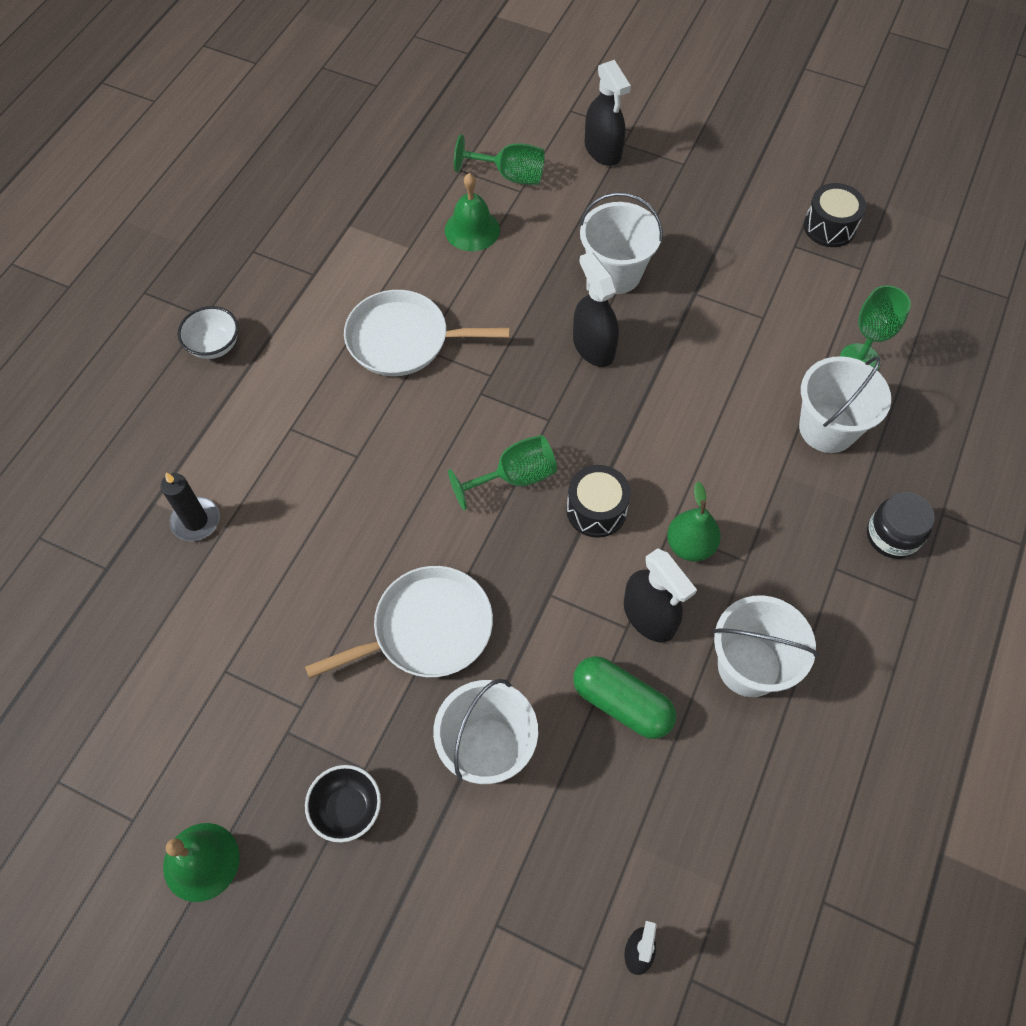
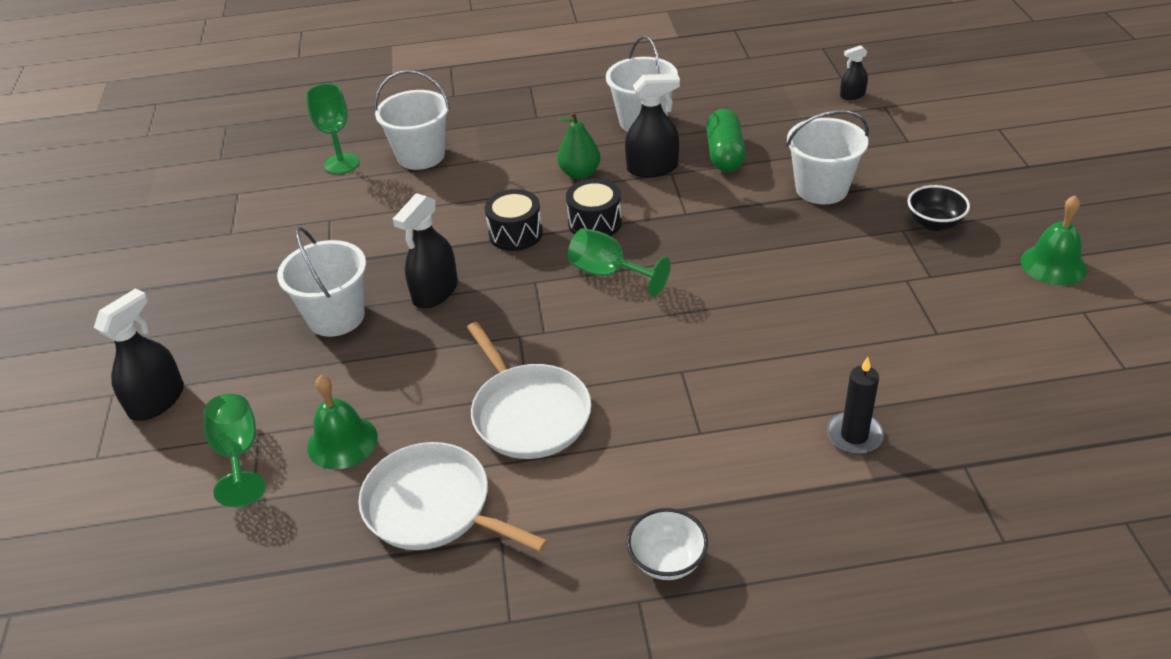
camera: 120 degrees left, 20 degrees down
(427, 629) = (778, 253): white pan -> white pan (433, 506)
(649, 616) = (652, 168): black spray bottle -> black spray bottle turned 60 degrees clockwise
(829, 227) = (195, 223): black drum -> black drum (515, 233)
(892, 536) = (489, 106): black jar -> none

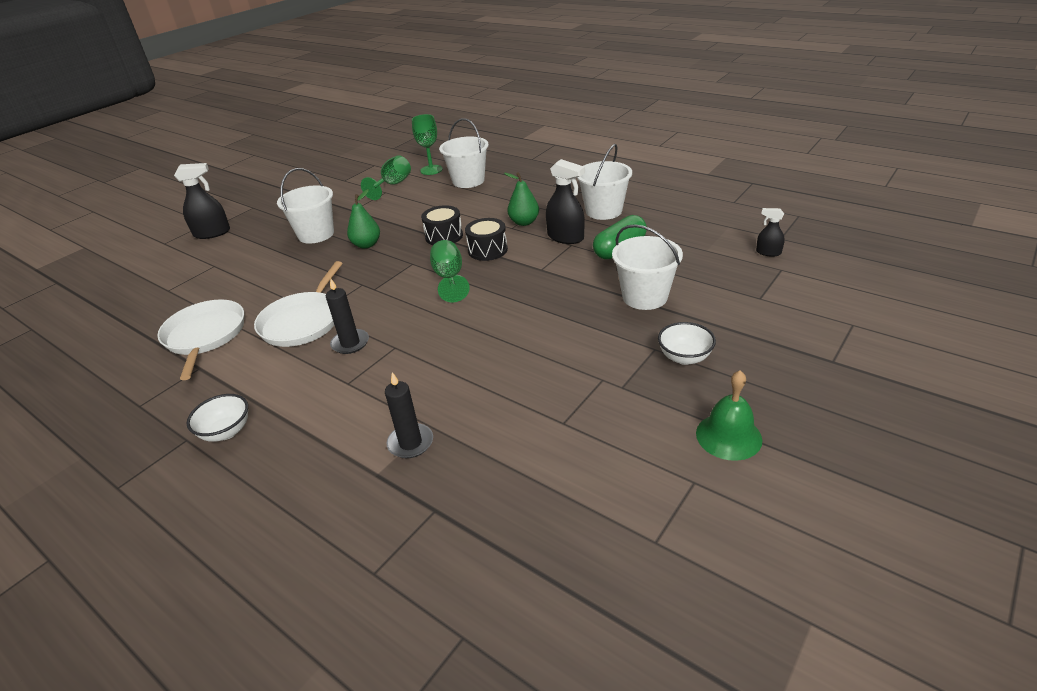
camera: 45 degrees right, 5 degrees down
(238, 453) = (196, 269): green goblet -> green goblet (393, 185)
(342, 442) = (228, 287): green bell -> none
(435, 292) = (366, 245): black spray bottle -> green pear
(628, 398) = (350, 343): none -> black candle
(934, 223) = (684, 357): black bowl -> white bowl

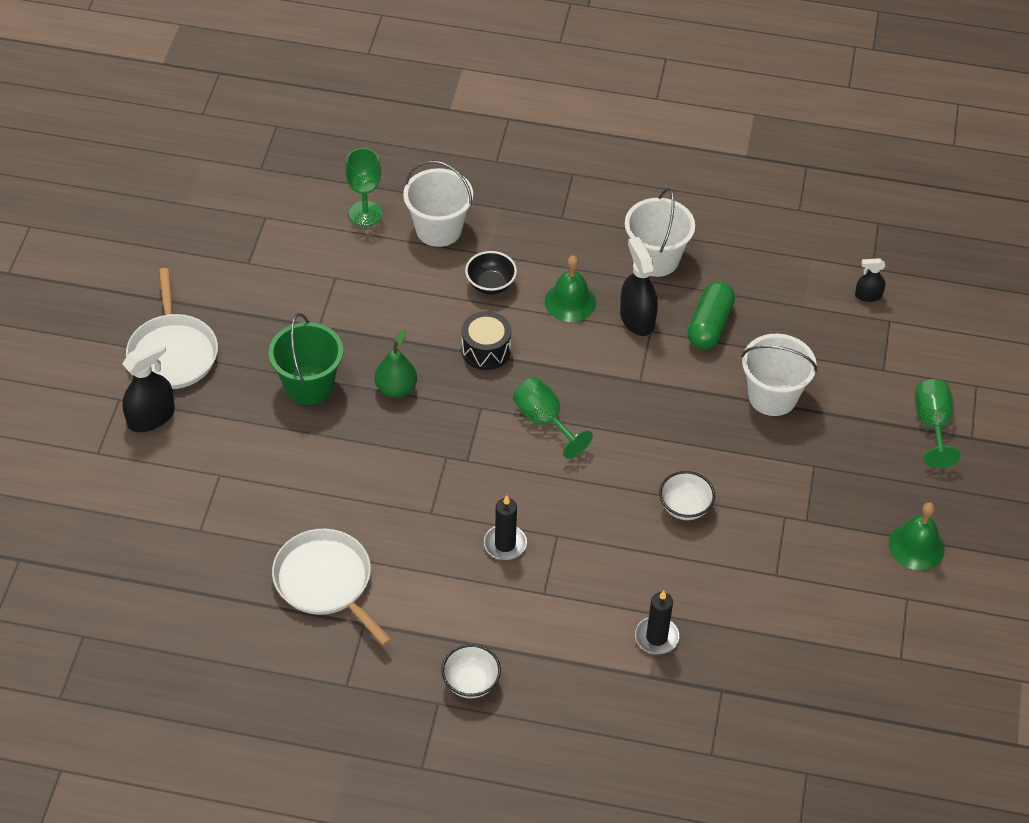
camera: 30 degrees left, 15 degrees up
(303, 321) = (424, 530): white pan -> white pan (173, 352)
(316, 234) = (309, 385): white bucket -> green bucket
(393, 185) = (334, 259): green goblet -> green goblet (932, 425)
(477, 207) = (490, 284): none -> black bowl
(487, 250) = (558, 363): black drum -> none
(524, 222) = (570, 302): green pear -> green bell
(565, 237) = (637, 319): black spray bottle -> black spray bottle turned 120 degrees counterclockwise
(684, 357) = (845, 469): white bowl -> white bowl (685, 507)

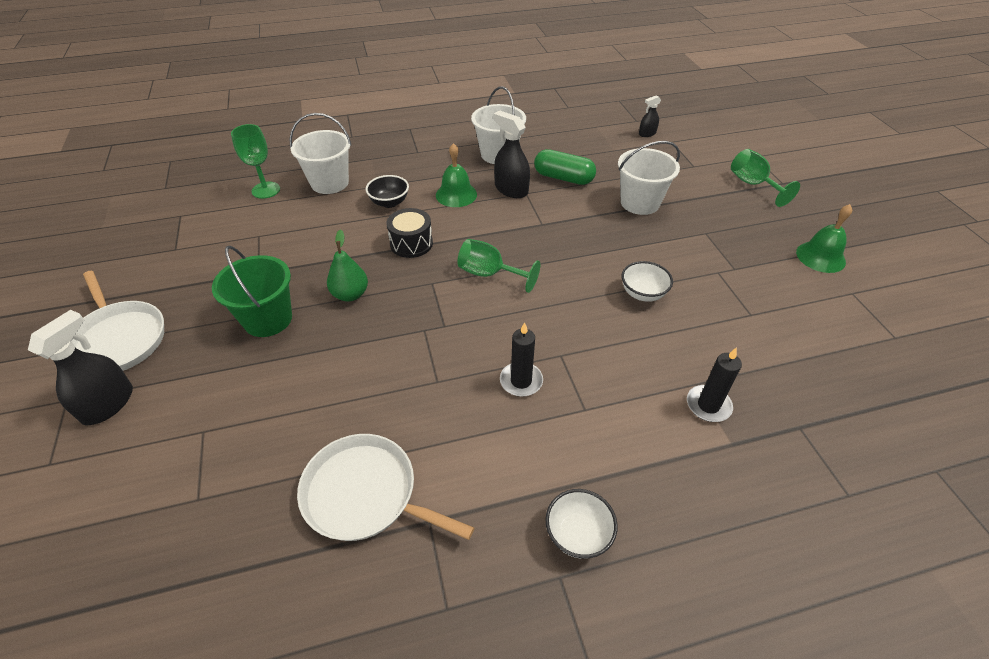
camera: 25 degrees left, 5 degrees down
(709, 325) = (563, 178): green capsule -> green capsule turned 60 degrees counterclockwise

